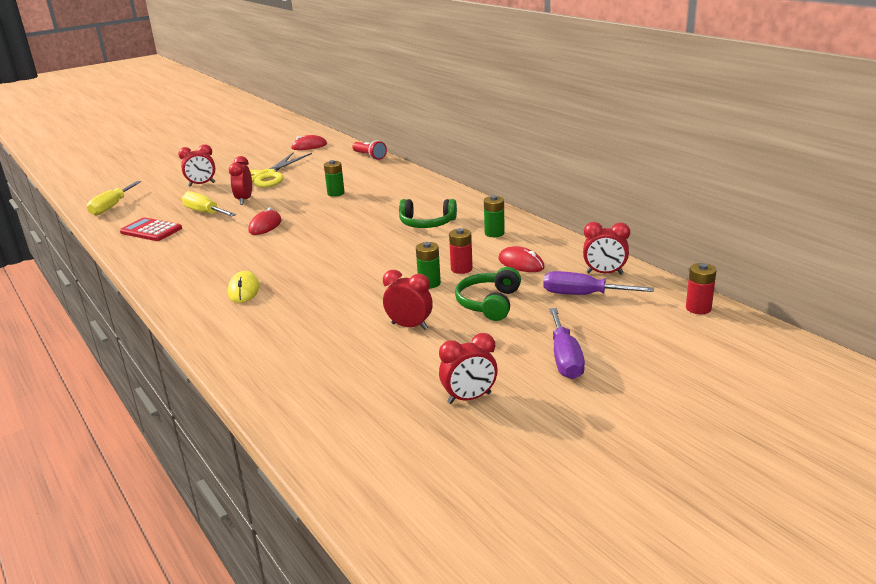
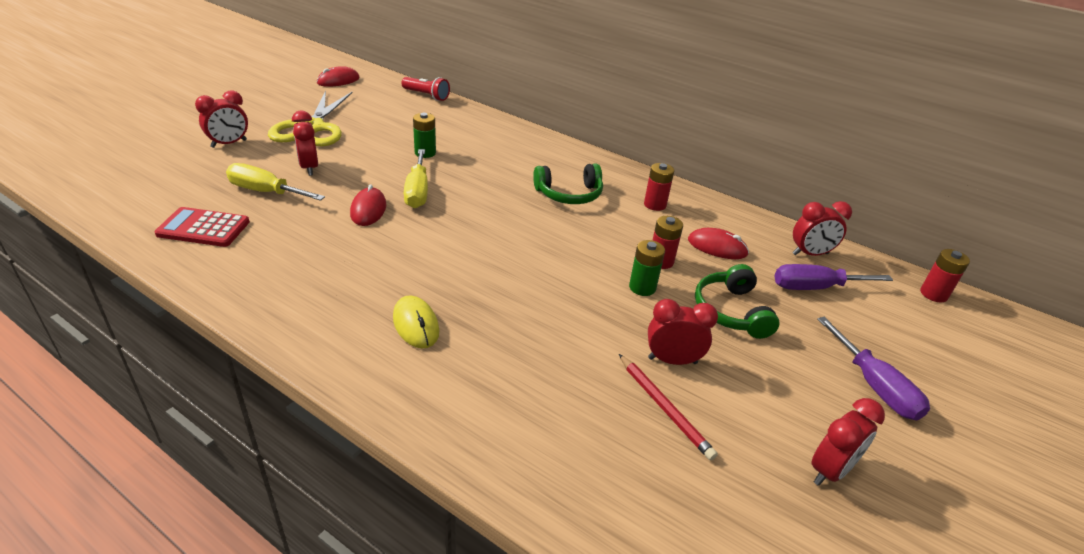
camera: 25 degrees left, 10 degrees up
(111, 207) = (111, 188): yellow screwdriver -> yellow screwdriver (417, 191)
(376, 350) = (664, 407): none -> red pencil
(494, 233) = (655, 205): green battery -> red battery

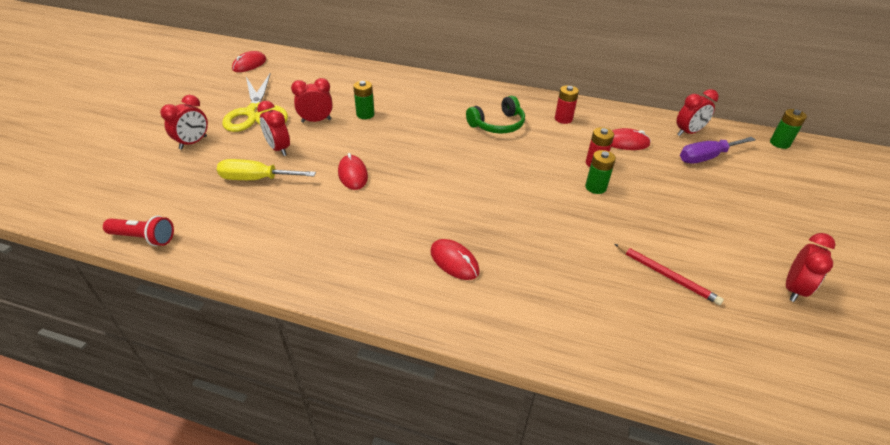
camera: 15 degrees left, 5 degrees up
(203, 228) = (225, 225): red calculator -> none
(416, 324) = (454, 261): yellow mouse -> red mouse
(417, 191) = (381, 149): yellow screwdriver -> none
(426, 96) = (333, 63): red flashlight -> red flashlight (144, 238)
(672, 360) = (650, 238): red clock -> red clock (316, 121)
(731, 311) = (665, 190): green headphones -> none
(874, 386) = (784, 220): purple screwdriver -> none
(933, 294) = (779, 143): red battery -> green battery

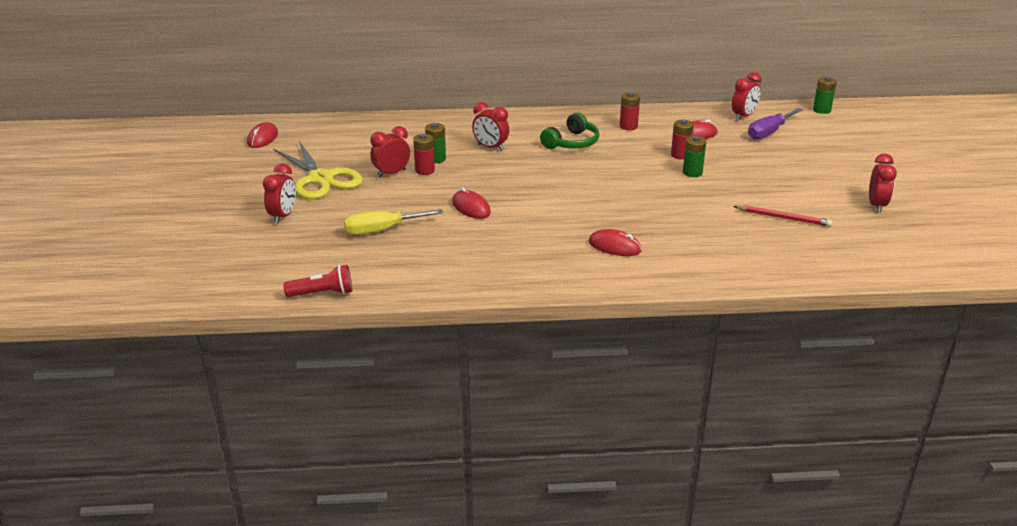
camera: 20 degrees left, 10 degrees down
(279, 149) = (378, 203): red clock -> red clock (490, 147)
(346, 124) = (425, 170): none -> red battery

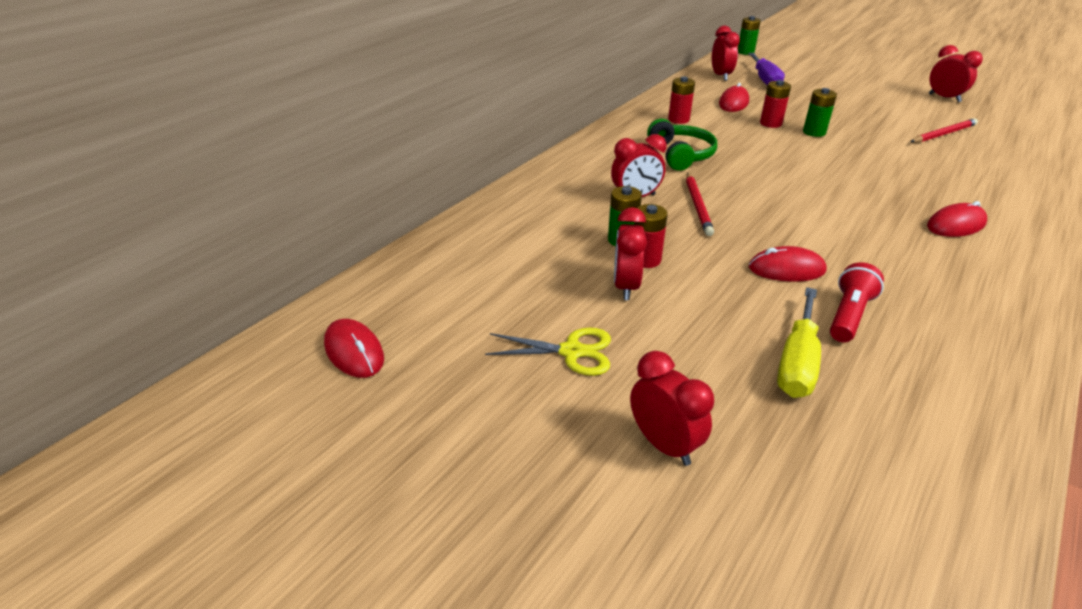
camera: 50 degrees left, 5 degrees up
(320, 179) = (571, 351): yellow scissors -> yellow scissors, size x0.56
(322, 293) = (987, 513): red flashlight -> red flashlight (848, 315)
(509, 166) = (697, 206): none -> red pencil

